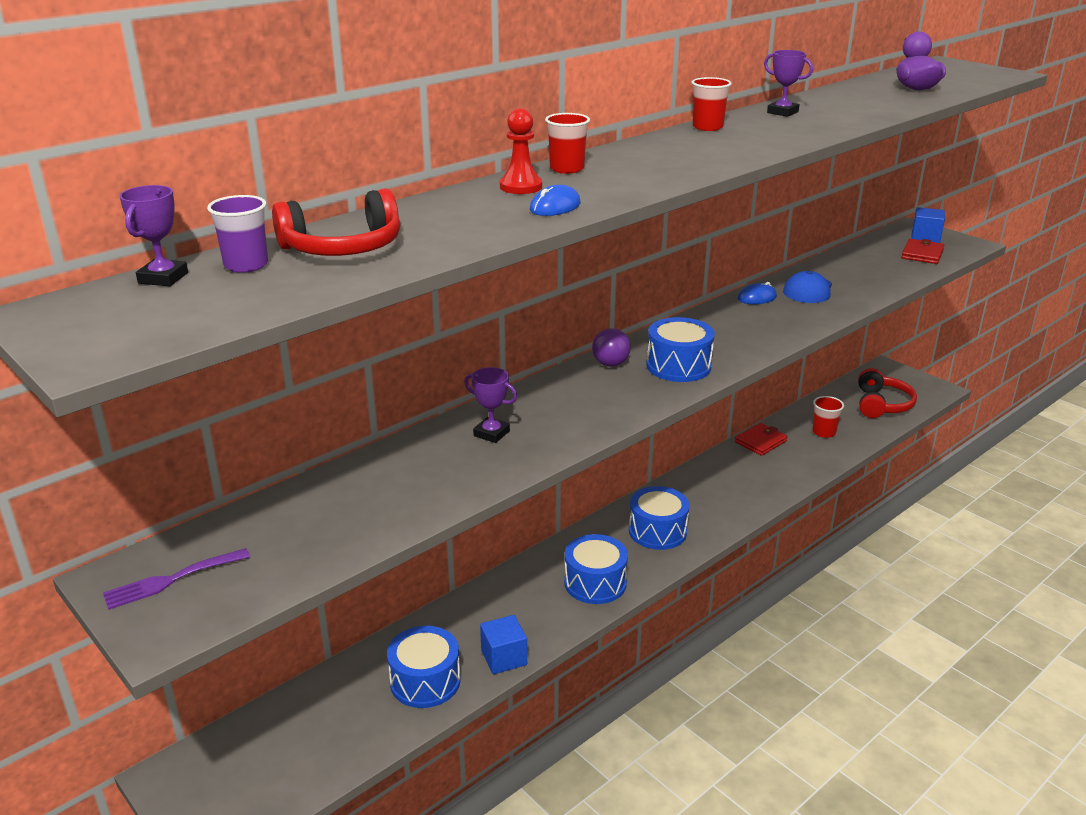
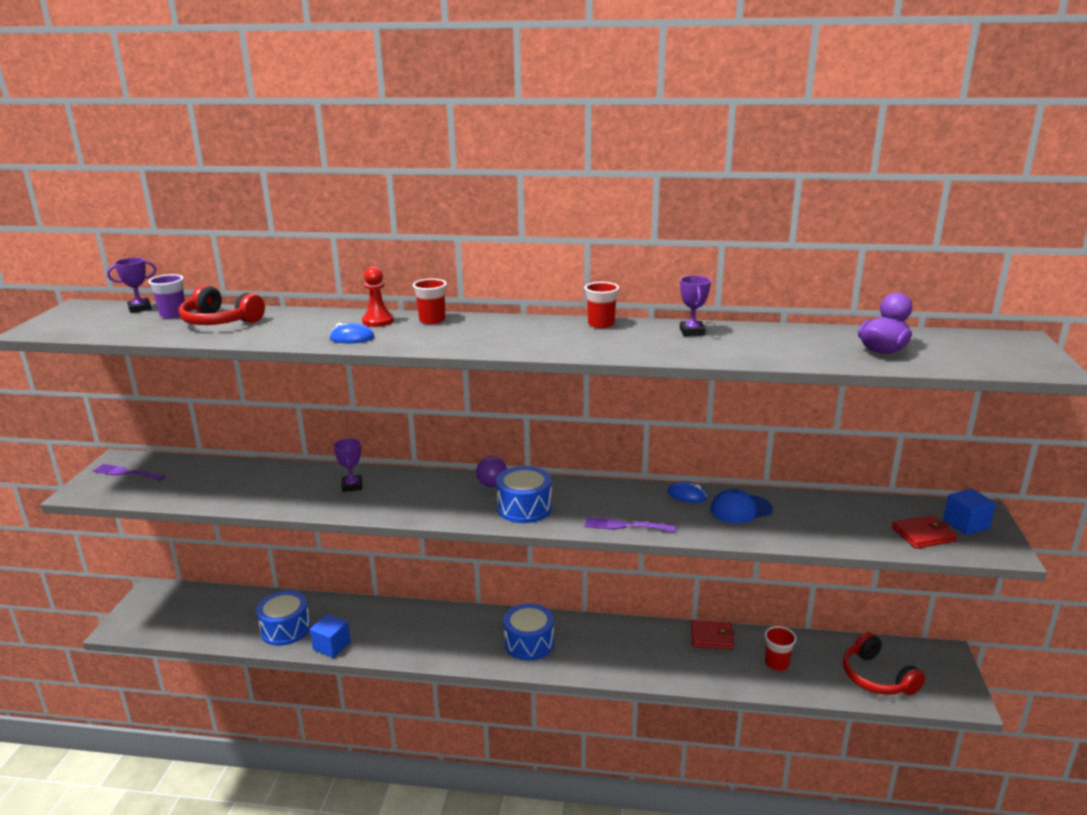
camera: 50 degrees right, 5 degrees down
(595, 583) = (441, 644): blue drum -> none
(773, 338) = (626, 526): none -> purple fork
(882, 404) = (876, 677): red headphones -> red headphones turned 90 degrees clockwise

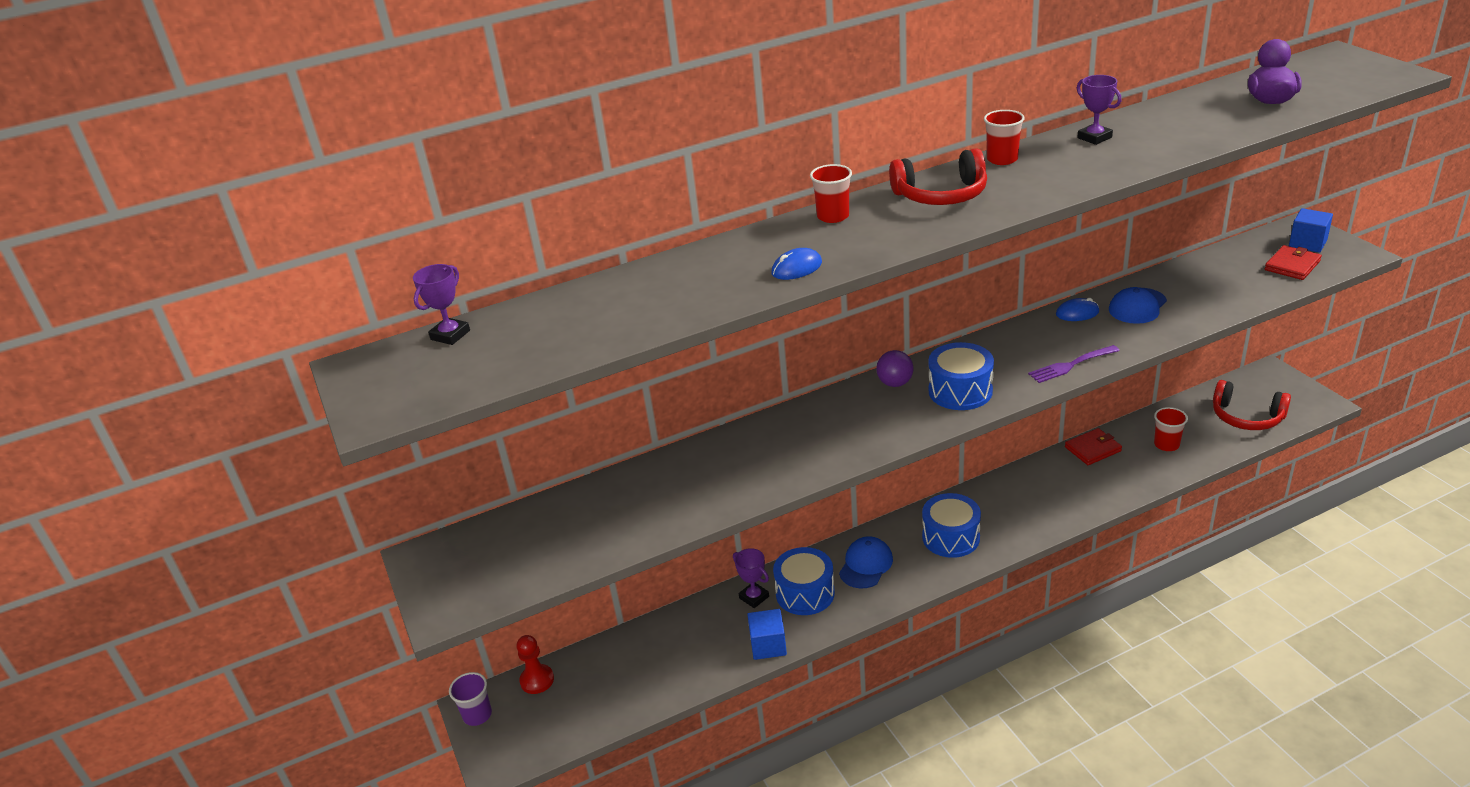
camera: 30 degrees left, 10 degrees up
(127, 473) = (463, 564): purple fork -> none
(173, 314) = (515, 325): purple cup -> purple cup (477, 715)
(220, 321) = (597, 309): red headphones -> red headphones (941, 195)
(285, 629) = (695, 657): blue drum -> blue drum (805, 593)
(352, 486) = (757, 451): purple trophy -> purple trophy (754, 597)
(378, 321) = (779, 239): red pawn -> red pawn (537, 680)
(452, 630) = (866, 565): none -> blue cap

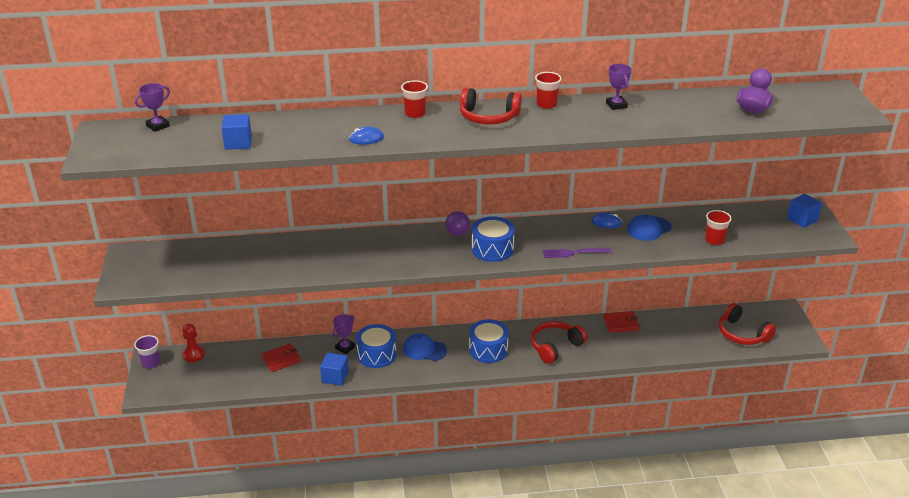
camera: 15 degrees right, 0 degrees up
(604, 326) = (238, 143): none -> blue cube
(754, 597) = (345, 347): purple trophy -> purple trophy turned 60 degrees clockwise
(866, 565) = (424, 350): blue cap -> blue cap turned 120 degrees counterclockwise
(1034, 505) = (555, 347): none -> red headphones
(1166, 444) = (672, 335): red cup -> red cup (714, 240)
(1292, 265) = (776, 231): red wallet -> red wallet (281, 359)

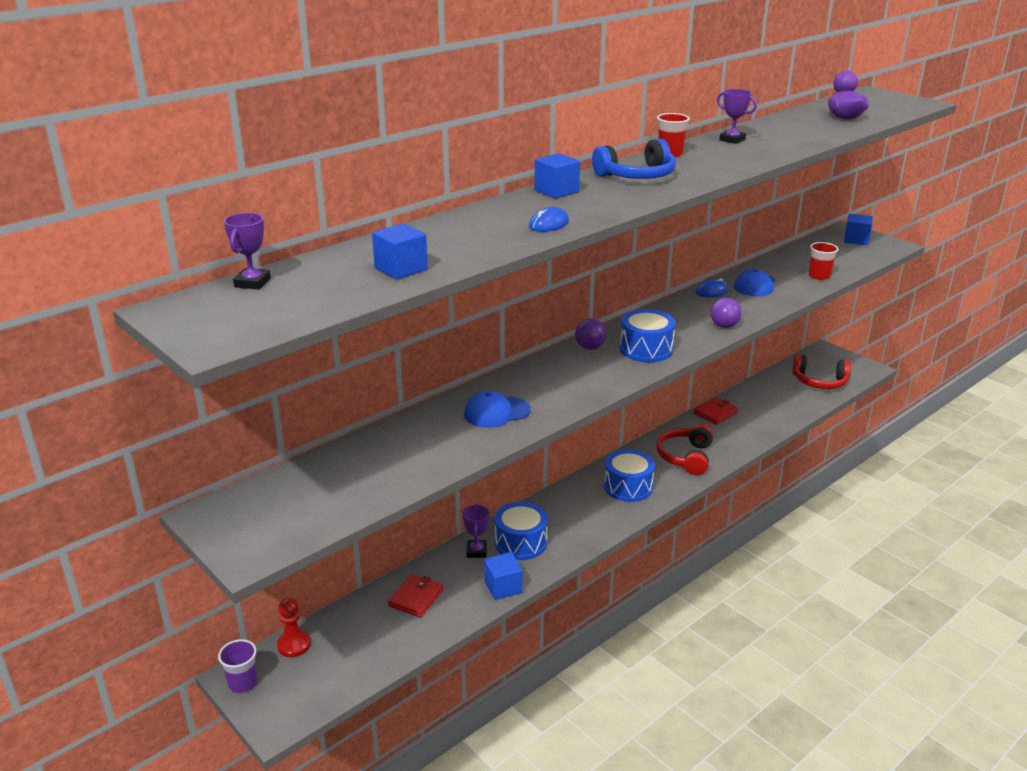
camera: 35 degrees left, 5 degrees down
(415, 113) = (556, 191): red cup -> blue cube
(424, 350) = (565, 515): blue cap -> blue cap (496, 412)
(488, 117) = (637, 176): red headphones -> blue headphones
(573, 253) = (724, 326): purple fork -> purple ball

